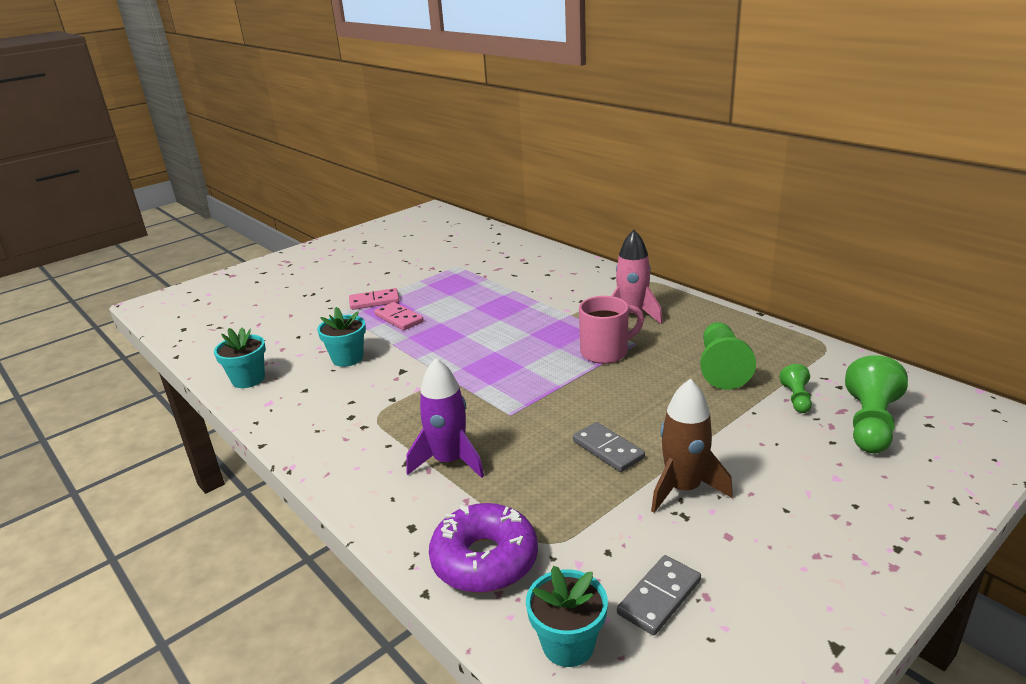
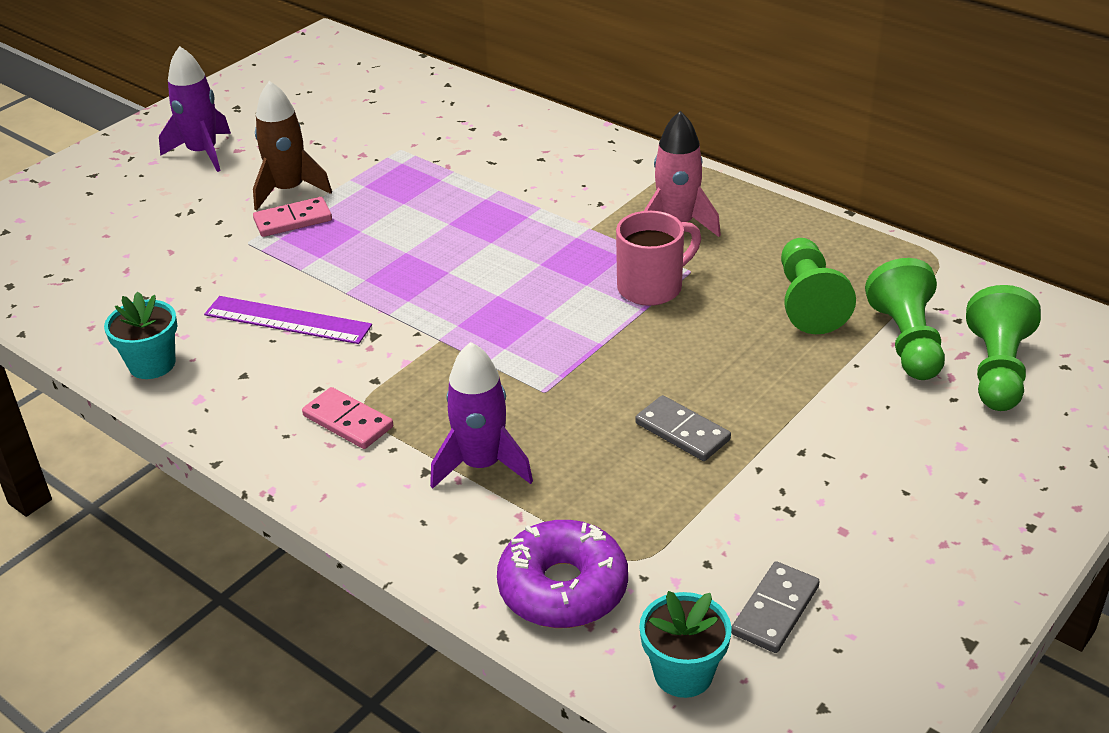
camera: 10 degrees left, 10 degrees up
(334, 263) = (203, 153): none -> purple rocket
(347, 358) = (287, 320): turquoise flower pot -> purple ruler
(399, 318) = (340, 248): pink domino -> pink domino (348, 421)
(683, 488) = (783, 476): brown rocket -> brown rocket (289, 190)
(796, 398) = (907, 341): green pawn -> green pawn, size x1.87

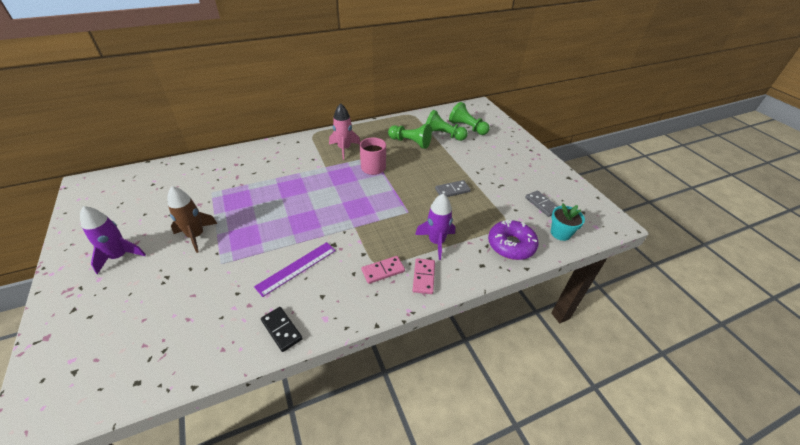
camera: 65 degrees left, 5 degrees up
(152, 364) = (281, 330): turquoise flower pot -> black domino
(293, 220) = (222, 242): pink domino -> pink domino (424, 277)

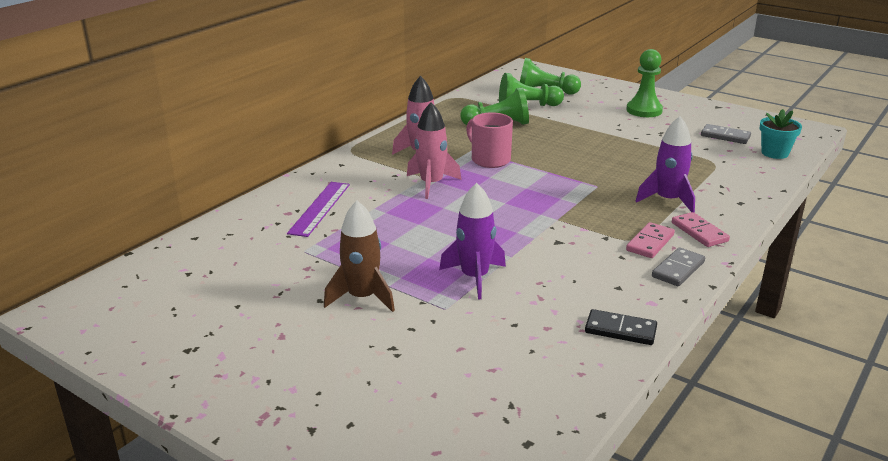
camera: 30 degrees left, 15 degrees down
(119, 256) = (282, 357): purple rocket -> purple rocket (474, 277)
(296, 268) = (549, 276): purple ruler -> purple ruler (320, 208)
(322, 173) = (431, 184): none -> pink rocket
(452, 190) = (616, 152): grey domino -> grey domino (678, 269)
(511, 245) = (744, 177): purple donut -> none
(512, 163) = (644, 110): none -> green pawn

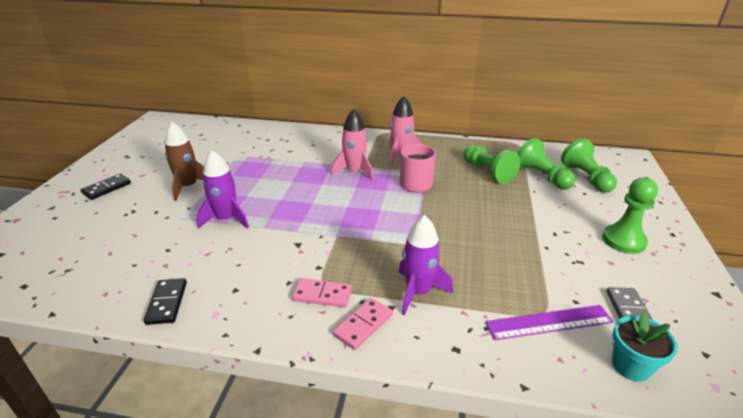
camera: 65 degrees right, 5 degrees up
(296, 371) = (107, 188): none -> black domino
(320, 208) = (293, 146): purple ruler -> purple ruler (549, 322)
(678, 269) = (279, 321): grey domino -> none

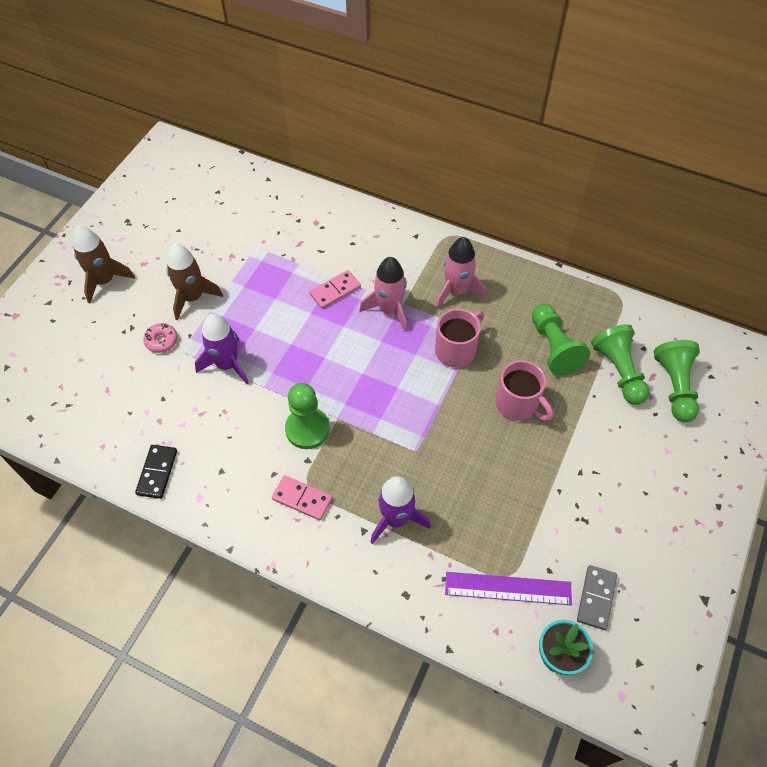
camera: 15 degrees right, 25 degrees up
(107, 188) = (105, 281): black domino -> brown rocket
(162, 214) = (161, 341): none -> pink donut
(363, 325) = (330, 545): pink domino -> pink domino (335, 291)
(481, 204) = (518, 404): none -> pink mug
(623, 240) = (653, 502): green pawn -> green pawn (307, 429)

